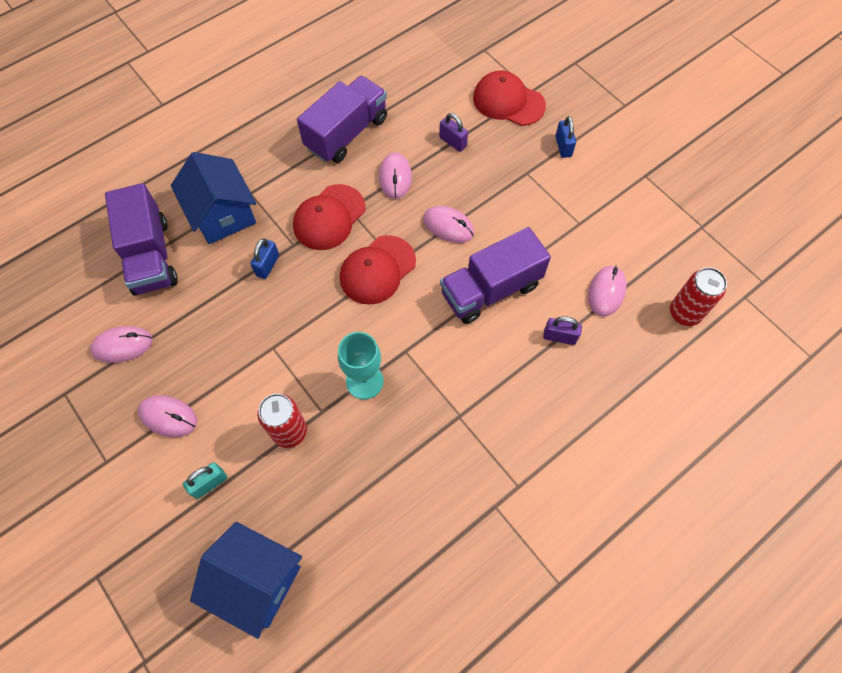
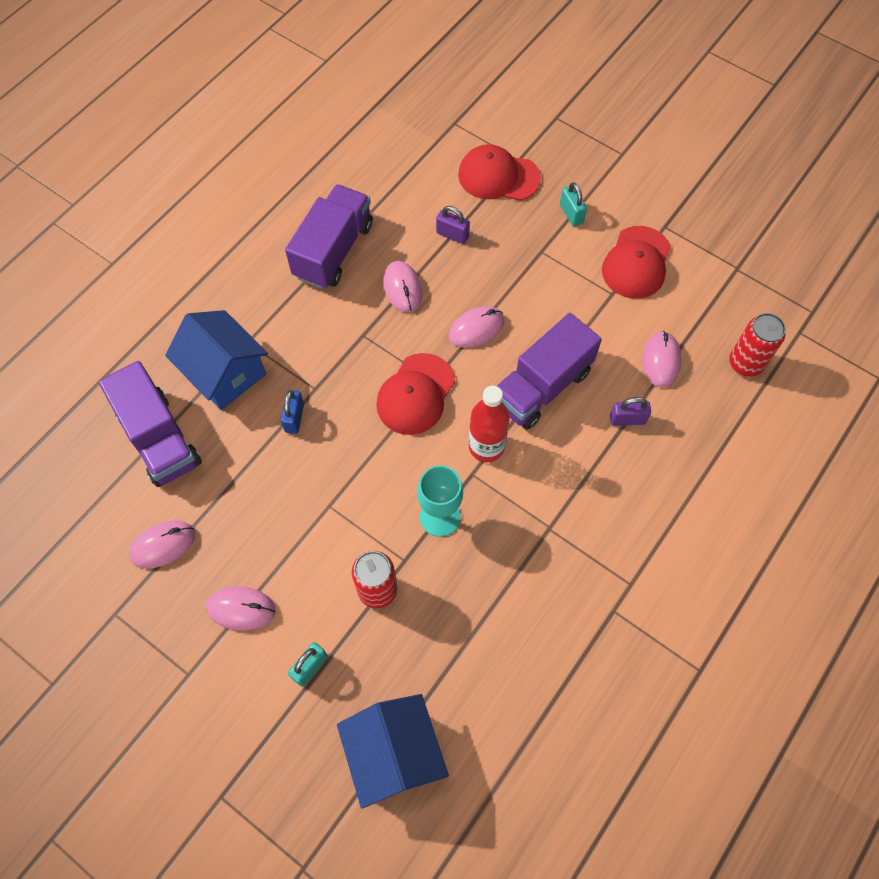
camera: 15 degrees left, 0 degrees up
(256, 581) = (394, 754): blue house -> blue house turned 60 degrees clockwise
(329, 217) = (344, 349): red cap -> red cap (636, 263)
(425, 330) = (486, 446): none -> red bottle
(448, 226) = (476, 329): pink mouse -> pink mouse turned 45 degrees counterclockwise
(563, 146) = (571, 214): blue padlock -> turquoise padlock

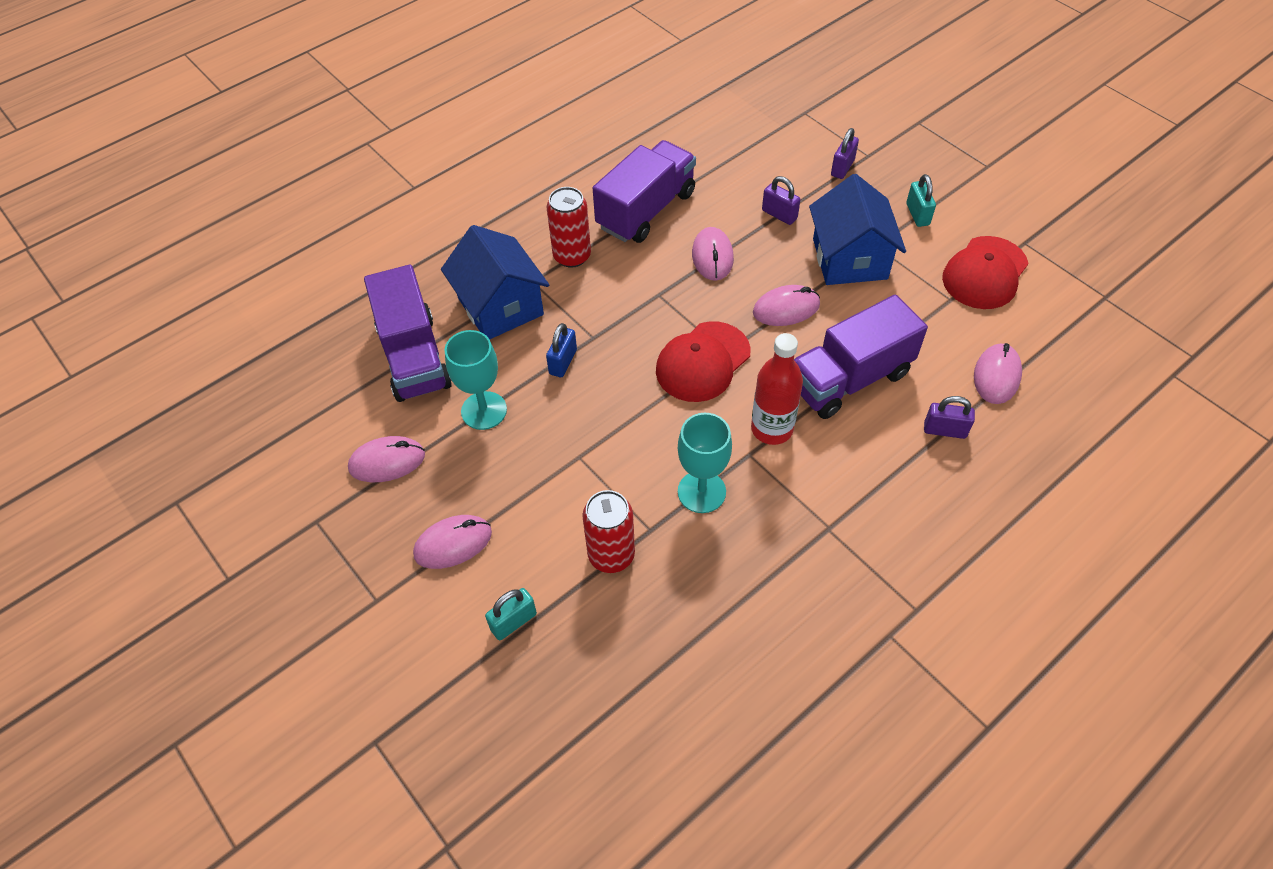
camera: 15 degrees right, 10 degrees down
(236, 479) = (484, 410): none -> turquoise goblet
(241, 609) = (453, 543): pink mouse -> pink mouse turned 45 degrees counterclockwise
(394, 754) = (587, 740): blue house -> blue house (849, 259)
(498, 176) = (842, 168): red cap -> purple padlock
(745, 363) = (1100, 396): red can -> red can (572, 256)

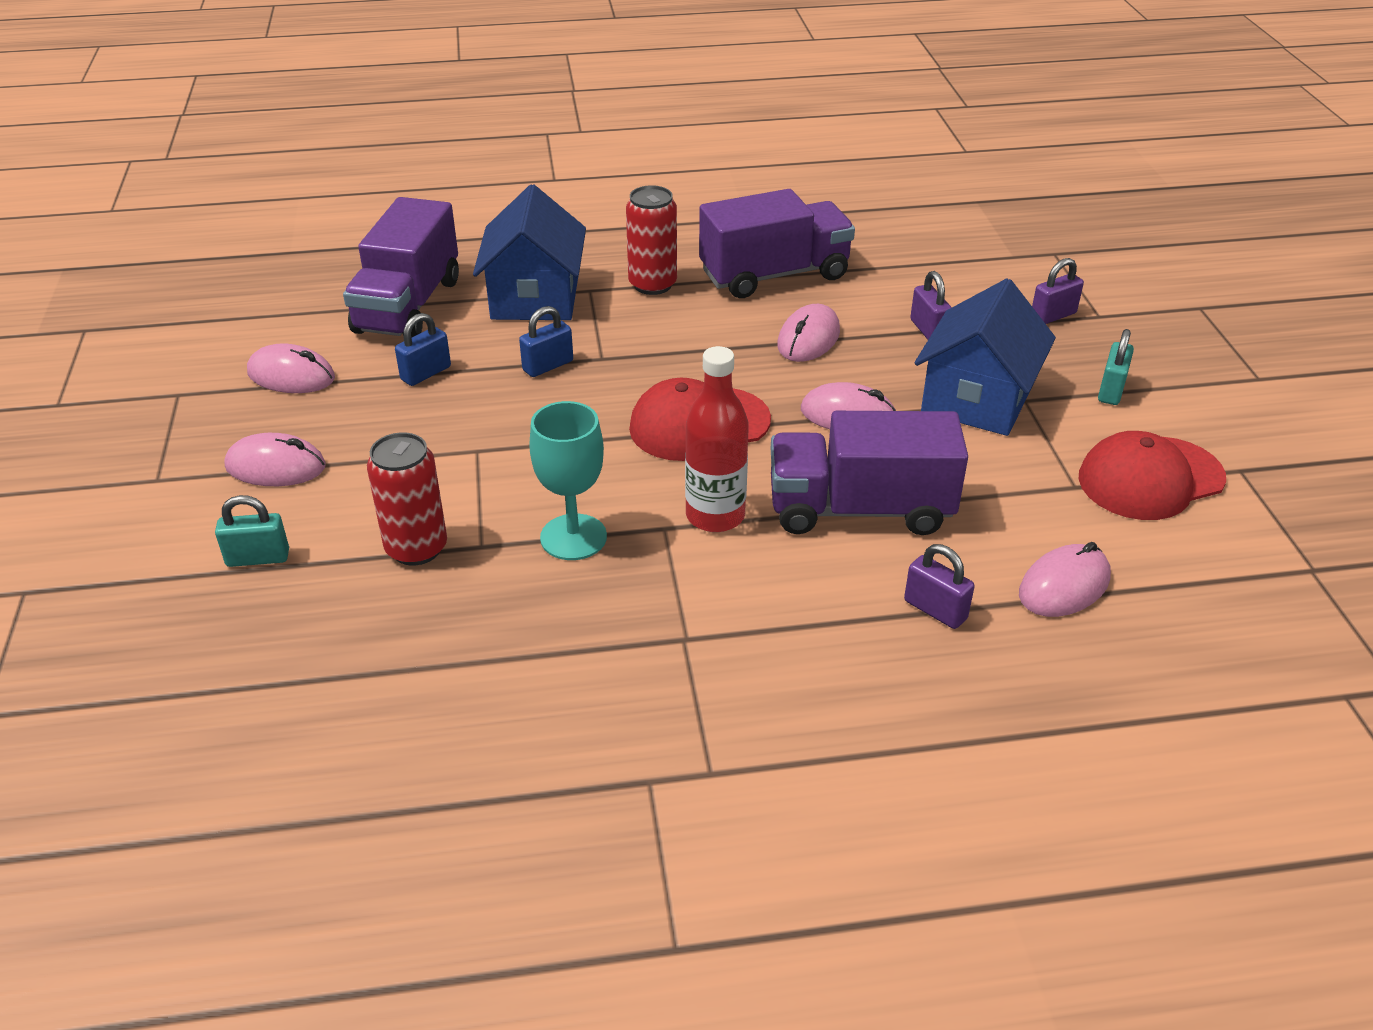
camera: 30 degrees right, 15 degrees down
(484, 410) = (426, 373): turquoise goblet -> blue padlock

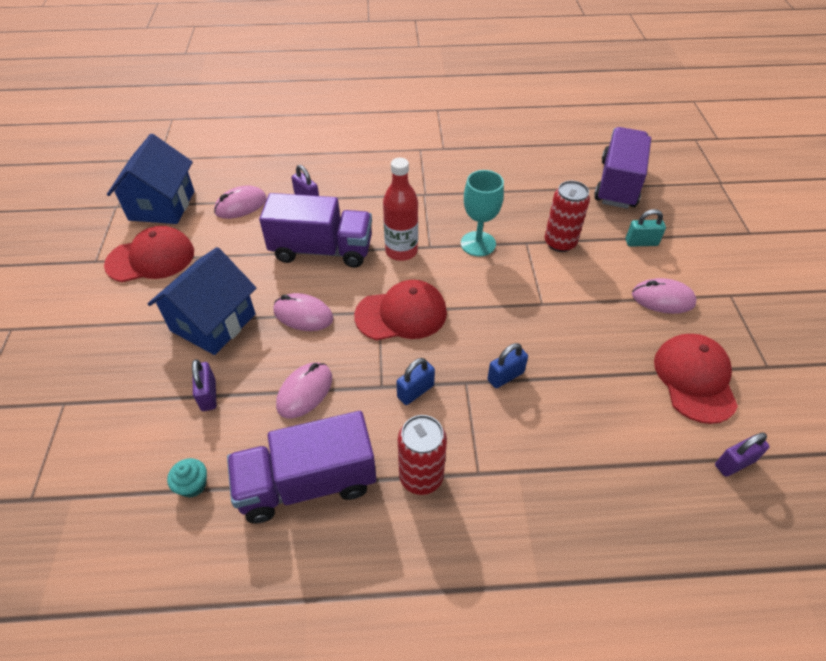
camera: 175 degrees left, 10 degrees up
(291, 376) = (694, 379): pink mouse -> red cap
(408, 306) = (636, 461): purple truck -> purple truck (618, 184)
(426, 373) = (595, 374): blue padlock -> blue padlock (415, 391)
(535, 298) = (526, 464): blue house -> blue house (162, 205)
(895, 268) = (193, 485): none -> turquoise cupcake
(1053, 316) = (100, 405): purple padlock -> purple padlock (734, 463)
(1111, 390) = (119, 324): turquoise padlock -> none

